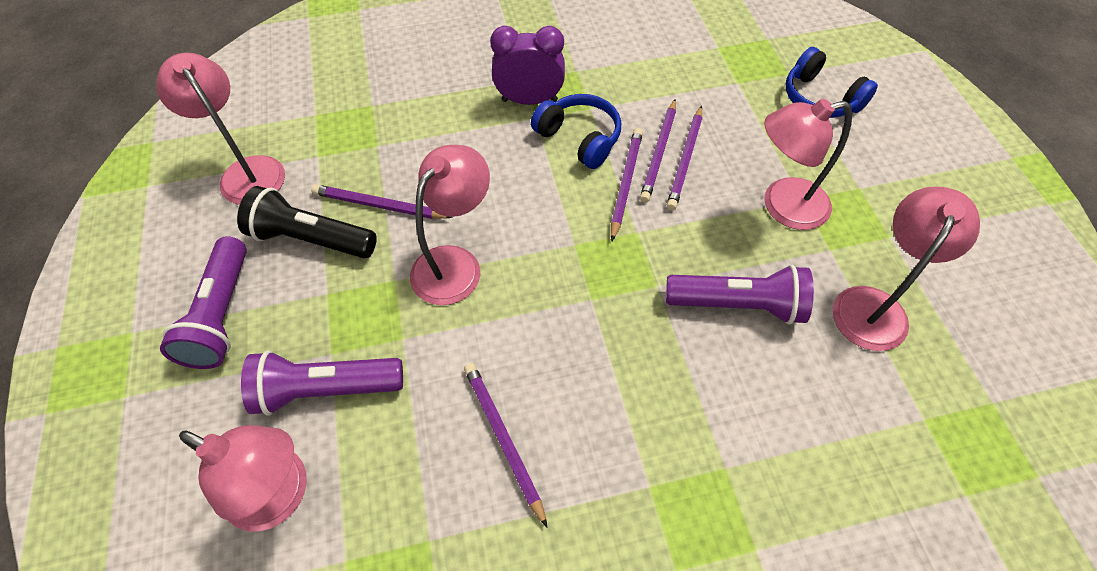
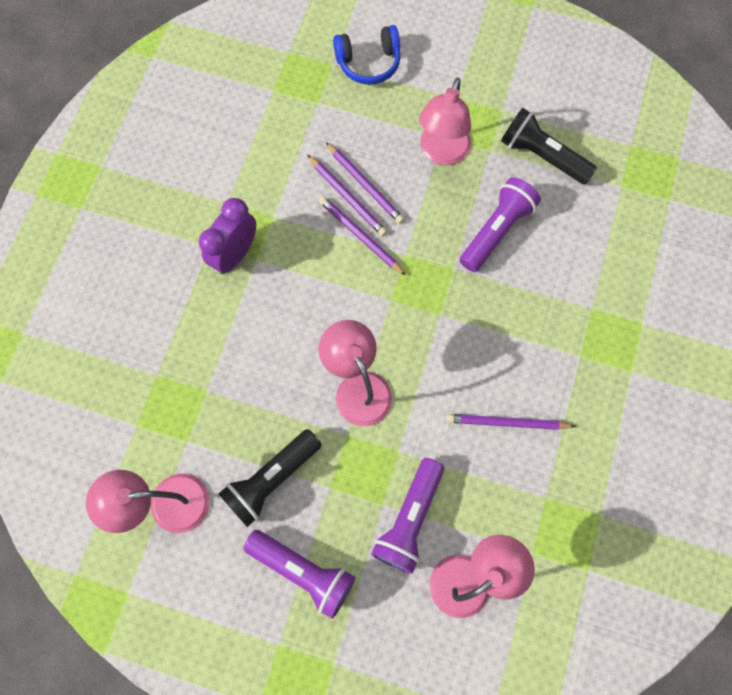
camera: 60 degrees left, 15 degrees up
(379, 206) = (271, 416): purple pencil -> none
(579, 138) = (298, 241): blue headphones -> none
(874, 305) = (541, 156): pink lamp -> black flashlight

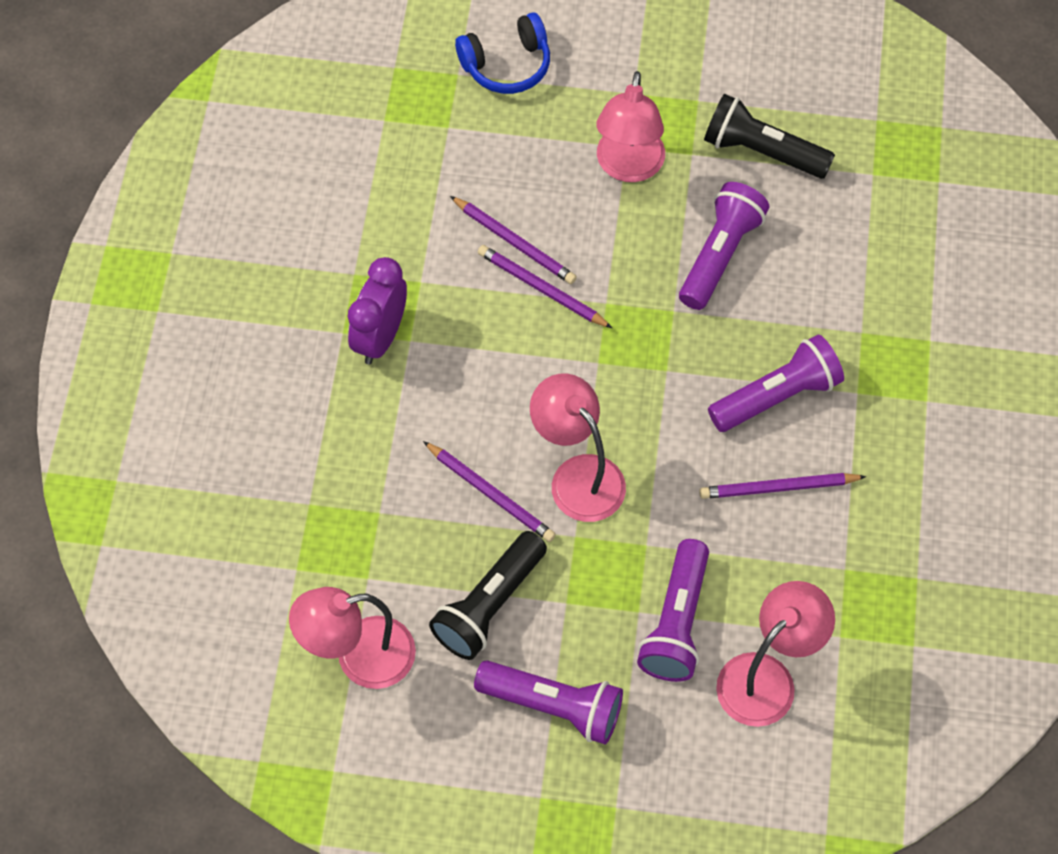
camera: 10 degrees left, 10 degrees down
(365, 184) = (535, 223): purple pencil -> purple pencil (490, 493)
(519, 348) = (777, 396): none -> purple flashlight

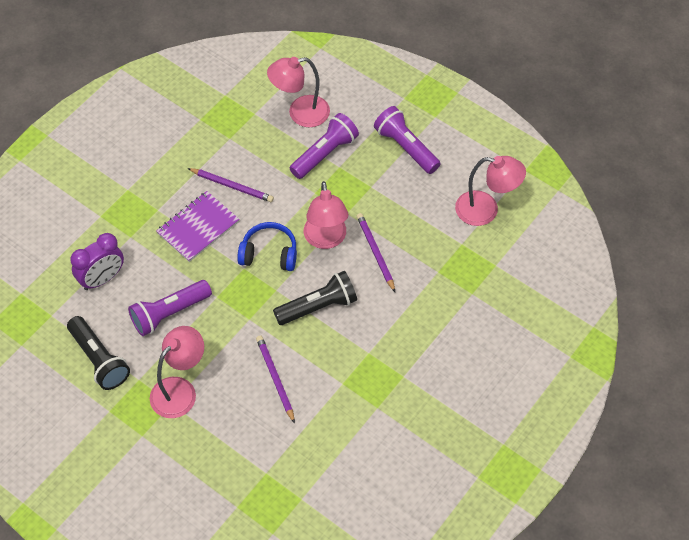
camera: 150 degrees left, 5 degrees down
(380, 337) = (384, 362): purple clock -> purple clock (102, 279)
(489, 605) = (409, 203): black flashlight -> black flashlight (318, 306)
(507, 65) = (203, 496): blue headphones -> blue headphones (269, 254)
(542, 289) = (278, 344): purple pencil -> none
(777, 396) = (198, 228): purple flashlight -> purple notebook

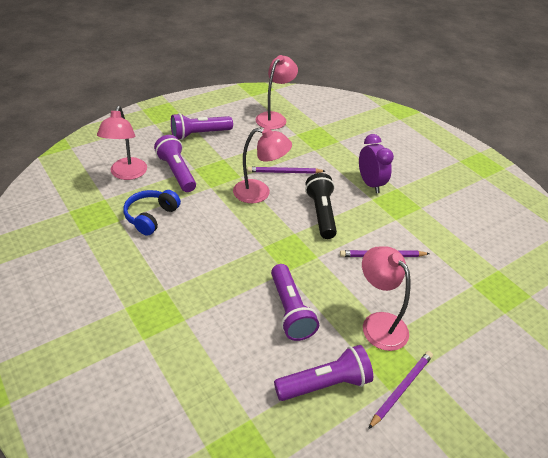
camera: 75 degrees left, 15 degrees down
(99, 360) = (325, 383): black flashlight -> purple flashlight
(102, 279) = (225, 356): purple clock -> purple clock (370, 184)
(198, 228) = (204, 265): purple notebook -> none
(232, 186) = (172, 232): purple pencil -> purple pencil (401, 389)
(269, 254) = (257, 227): blue headphones -> blue headphones (151, 217)

